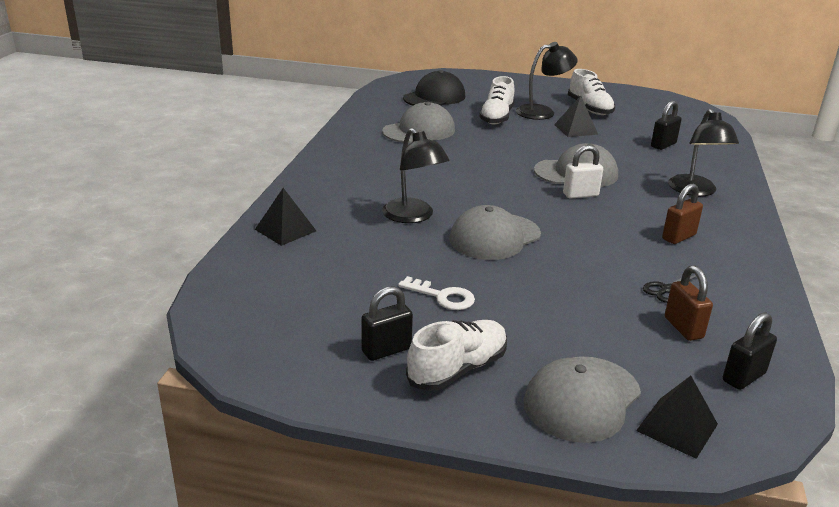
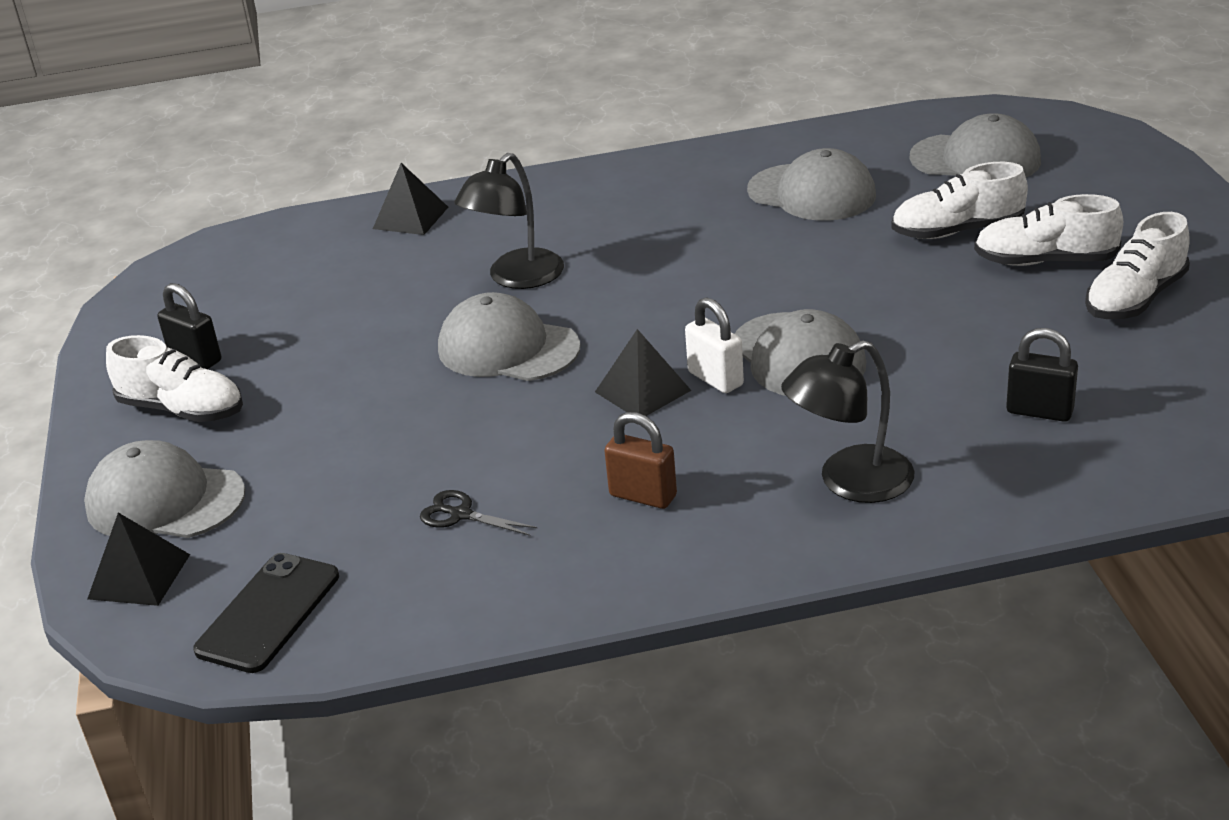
camera: 70 degrees right, 5 degrees up
(434, 97) = (976, 159): black cap -> grey cap
(443, 297) = (326, 357): white key -> none
(542, 112) = (1045, 261): black lamp -> white shoe
(575, 129) = (1000, 310): black pyramid -> black pyramid (642, 391)
(683, 328) = (363, 545): brown padlock -> none
(743, 377) = (268, 613): black padlock -> black phone

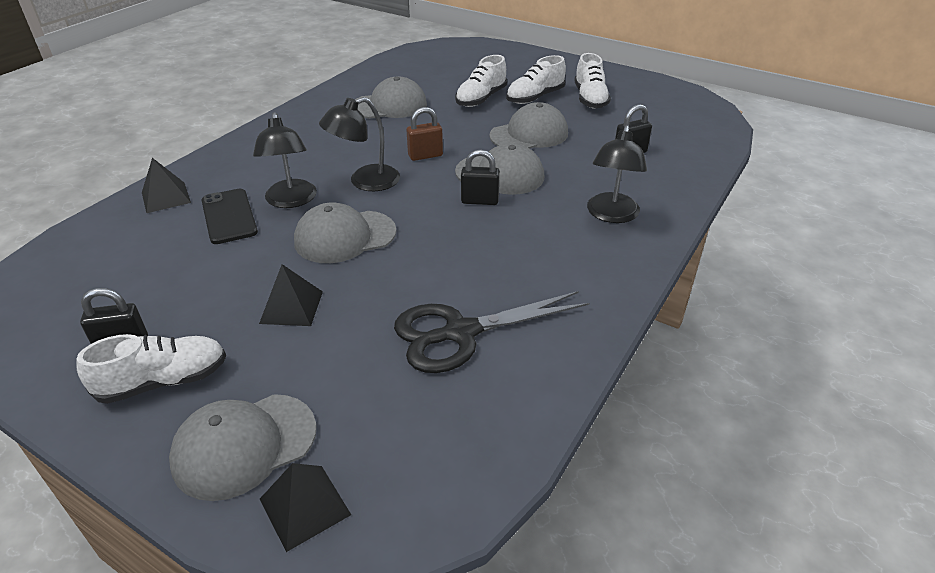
camera: 50 degrees left, 5 degrees up
(268, 613) = (437, 463): black phone -> black phone (229, 216)
(460, 514) = (460, 333): black scissors -> black scissors, size x2.30
(624, 290) = (365, 182): none -> black lamp
(642, 391) = (453, 223): black pyramid -> black pyramid (291, 307)
(643, 496) = (536, 270): brown padlock -> brown padlock (425, 156)
(715, 379) = (479, 201): white padlock -> black padlock
(976, 159) = (441, 69): grey cap -> grey cap (529, 134)

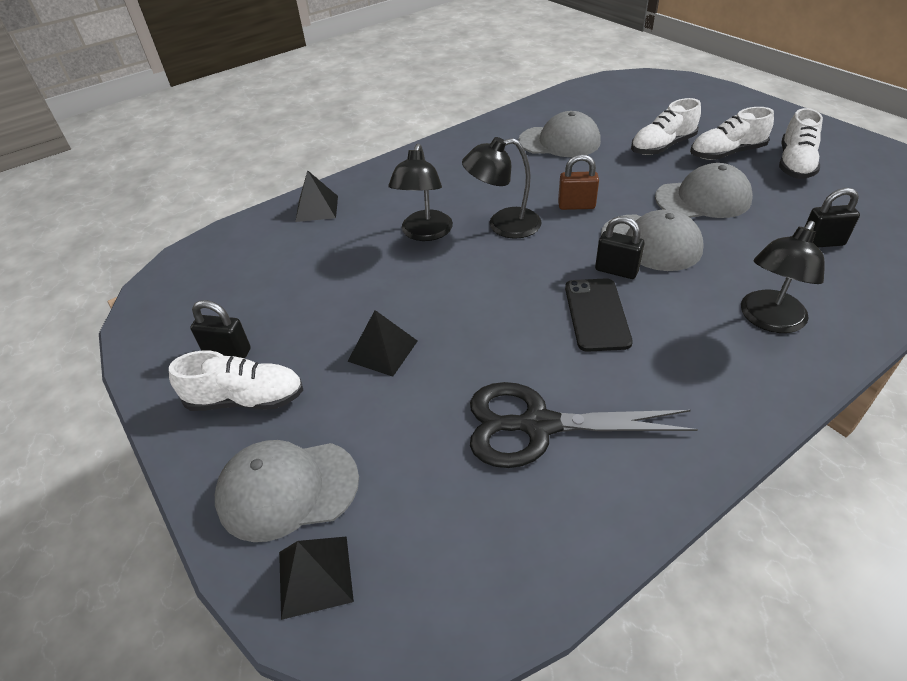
camera: 25 degrees right, 5 degrees up
(229, 216) = (363, 239): black phone -> black phone (596, 314)
(344, 237) = (460, 284): grey cap -> none

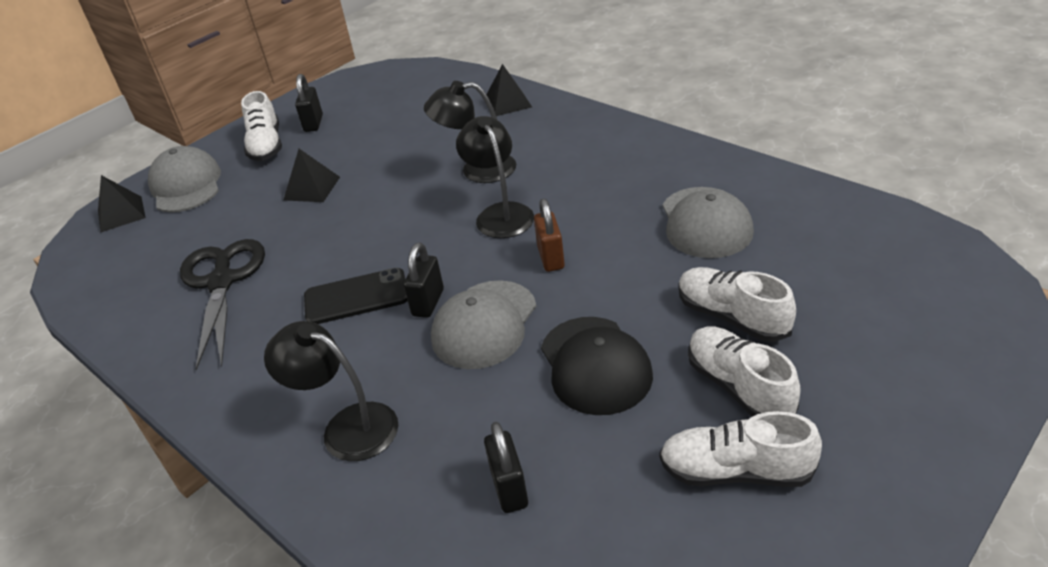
camera: 80 degrees right, 5 degrees down
(703, 199) = (595, 365): grey cap -> black cap

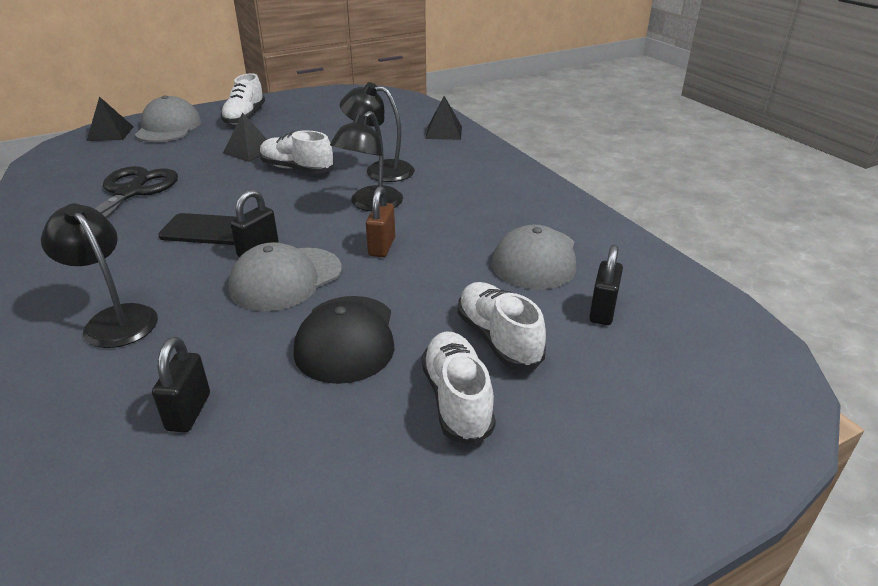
camera: 15 degrees right, 5 degrees down
(313, 123) = (290, 111): black padlock -> black padlock (602, 311)
(500, 214) = (370, 204): black lamp -> black lamp turned 150 degrees counterclockwise
(736, 472) = (393, 472): white shoe -> white shoe (297, 169)

